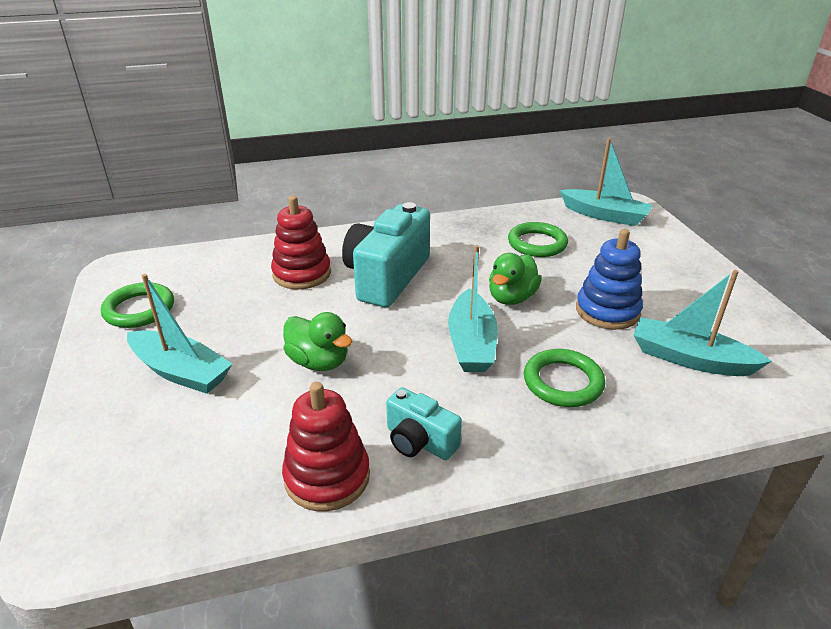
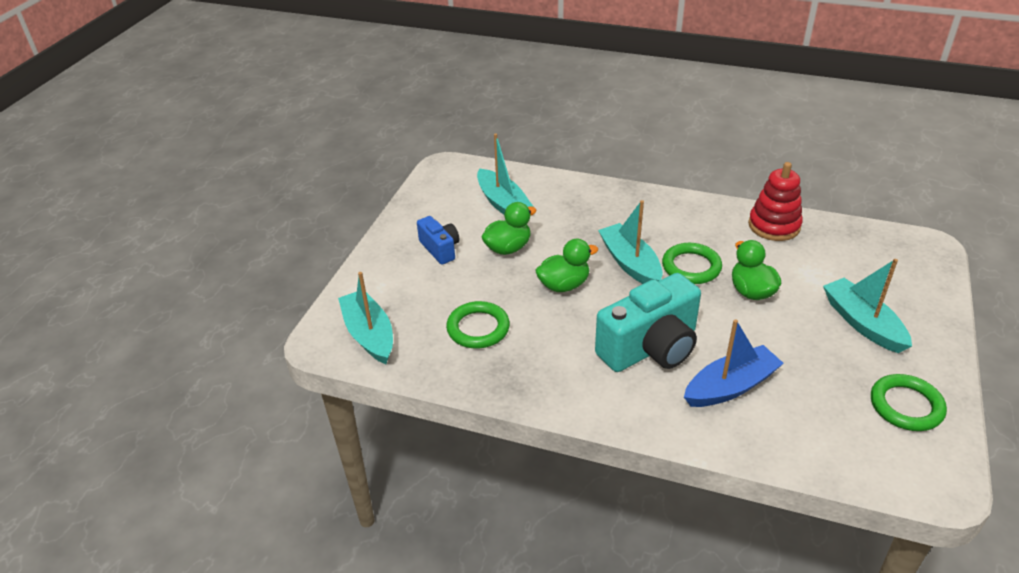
camera: 145 degrees left, 5 degrees up
(302, 274) = (731, 387): red stacking toy -> blue boat
(419, 441) = (711, 223): turquoise camera -> none
(471, 343) = (630, 263): turquoise boat -> turquoise boat turned 60 degrees counterclockwise
(563, 382) = (596, 220): green ring -> green ring (691, 267)
(607, 311) = (508, 248): blue stacking toy -> green duck
(663, 286) = (440, 249): none -> blue camera

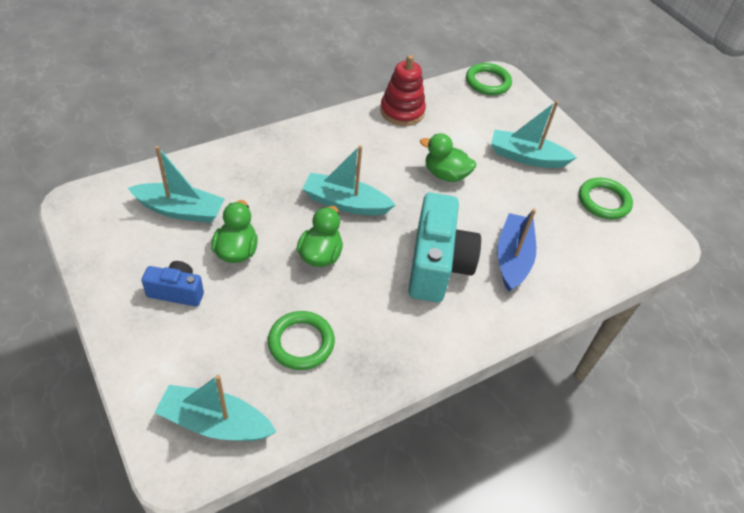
camera: 55 degrees left, 10 degrees up
(691, 267) = (388, 179): green ring -> green ring (488, 82)

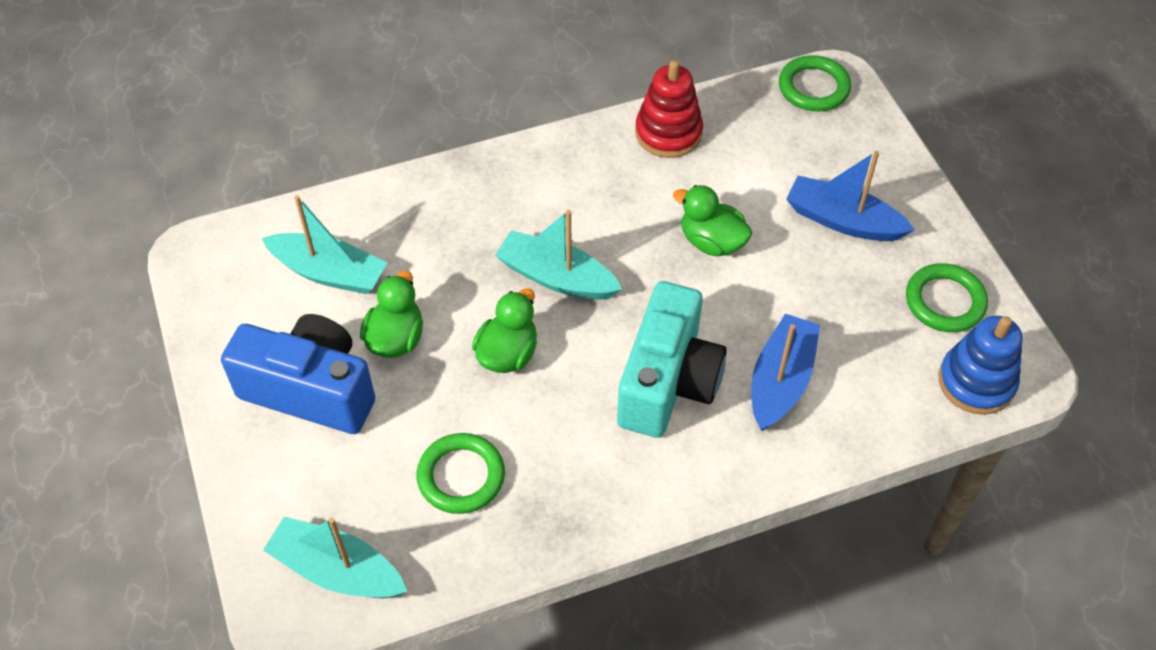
camera: 15 degrees right, 5 degrees up
(177, 292) = (311, 390): blue camera -> blue camera, size x1.90
(526, 157) = (842, 220): turquoise boat -> blue boat
(638, 249) = (976, 382): none -> blue stacking toy

